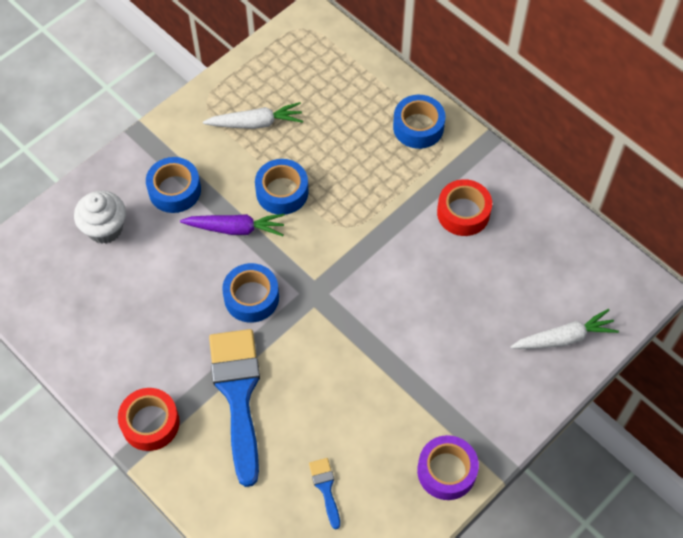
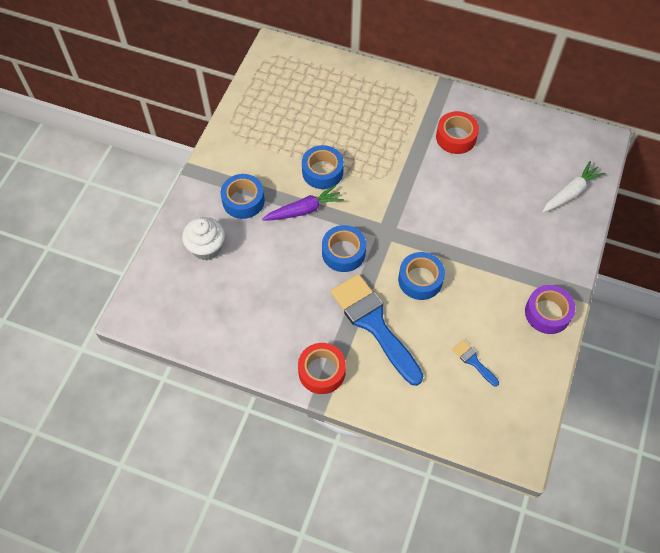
camera: 25 degrees left, 0 degrees up
(256, 123) = (276, 132): white carrot -> none
(418, 127) = (392, 92): blue tape -> blue tape (420, 280)

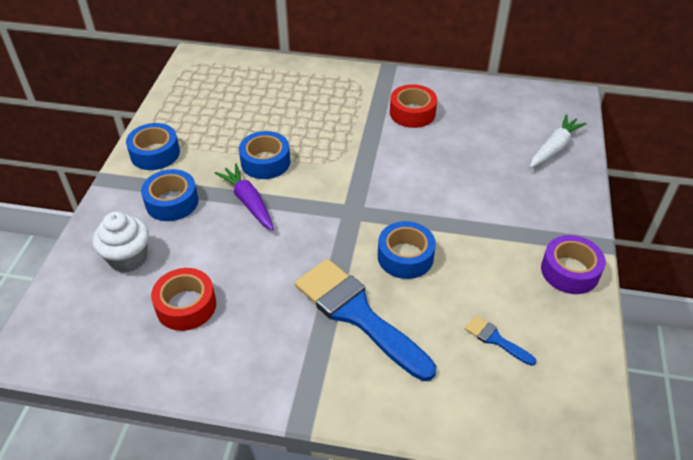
camera: 10 degrees left, 15 degrees down
(304, 210) = (248, 202): purple carrot -> purple carrot turned 90 degrees counterclockwise
(322, 371) = (298, 383): red tape -> red tape (186, 305)
(343, 252) = (304, 240): blue tape -> blue tape (155, 153)

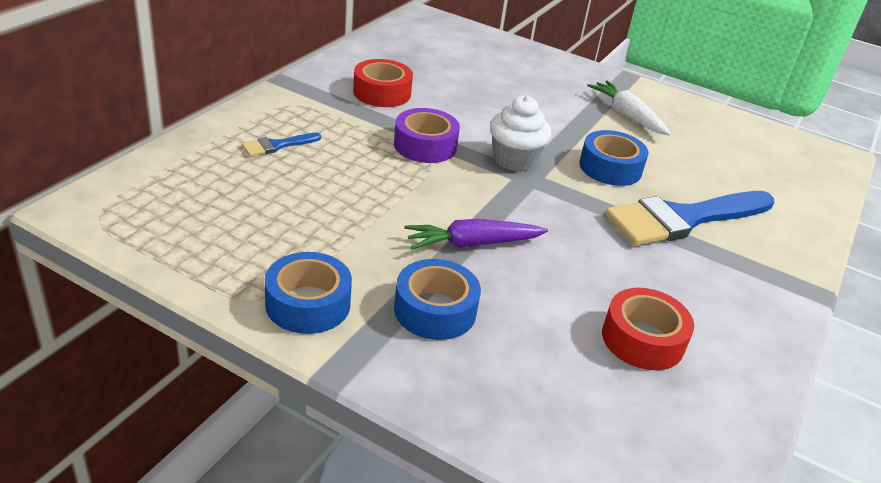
camera: 75 degrees left, 10 degrees down
(128, 258) = (535, 378): white cupcake -> white cupcake (514, 160)
(265, 162) = (400, 211): blue tape -> none
(495, 339) = (727, 157): blue brush -> blue brush (277, 145)
(554, 148) = (493, 48): white carrot -> white carrot (628, 115)
(570, 271) = (655, 99): purple tape -> purple tape (425, 145)

